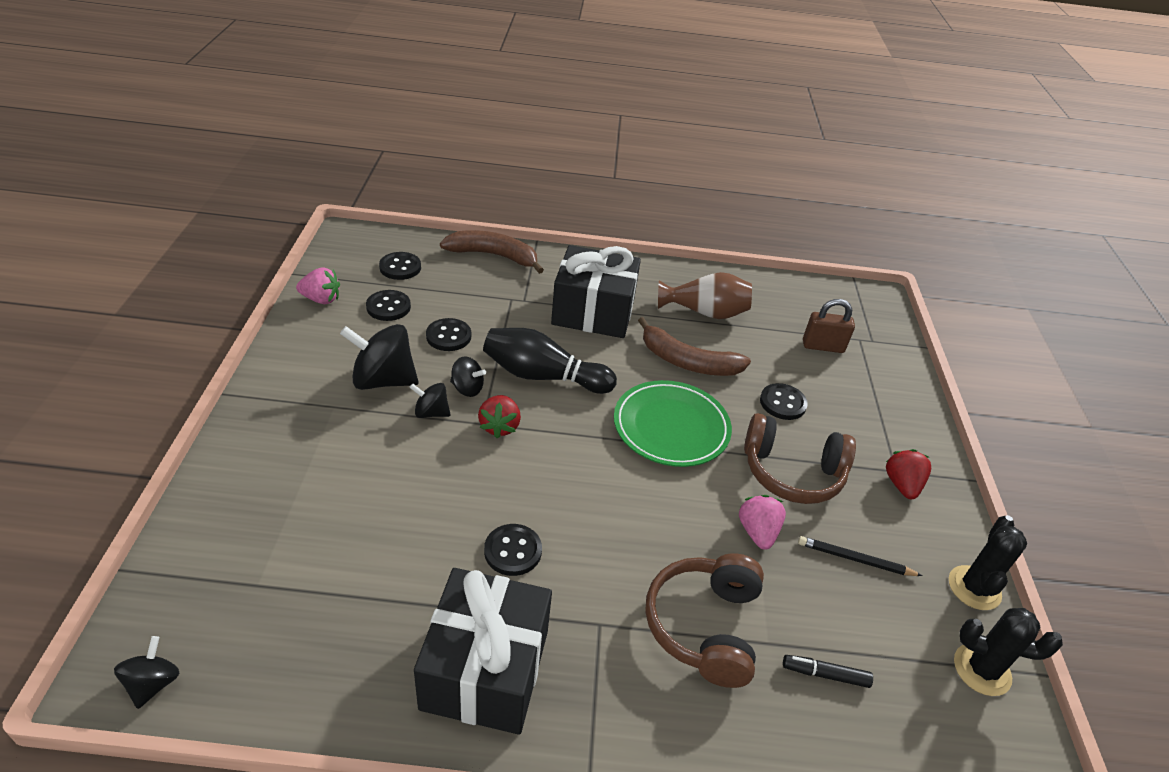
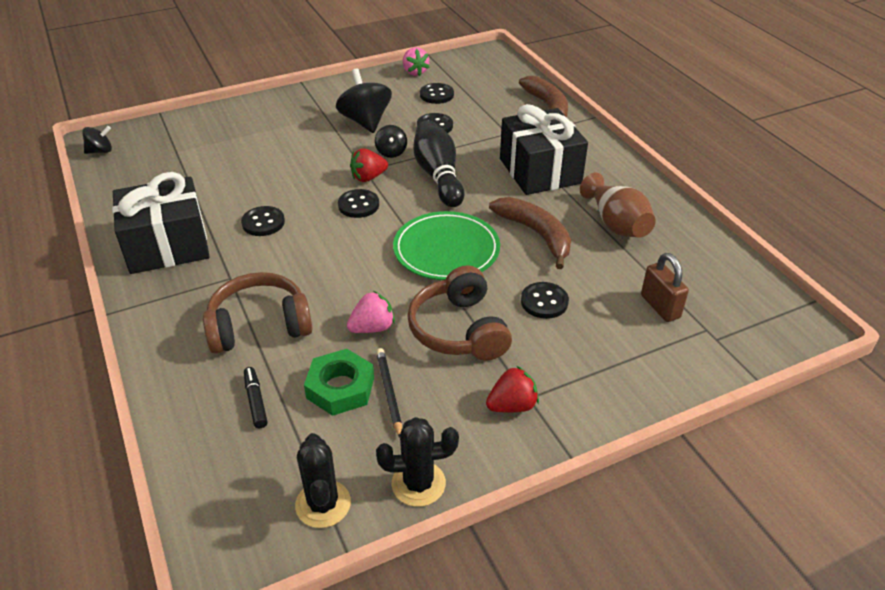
camera: 65 degrees right, 0 degrees up
(400, 267) = (483, 82): black button -> black button (358, 205)
(431, 412) = (354, 148): black spinning top -> none
(687, 361) = (536, 234): brown banana -> brown banana turned 150 degrees clockwise
(833, 594) = (340, 388): none -> green nut

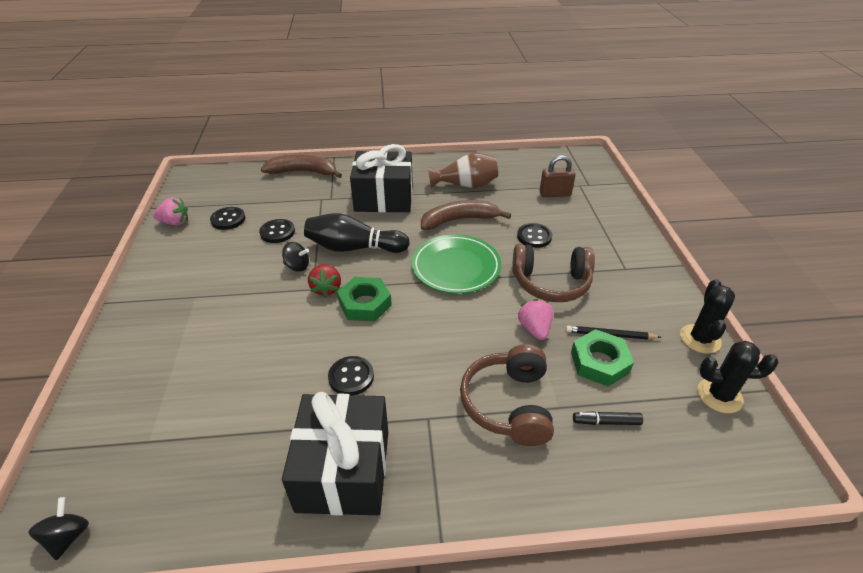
camera: 70 degrees left, 0 degrees up
(358, 205) = (365, 304): black button -> green nut
(365, 121) = (231, 271): black spinning top -> none
(512, 405) = (631, 277): red strawberry -> none

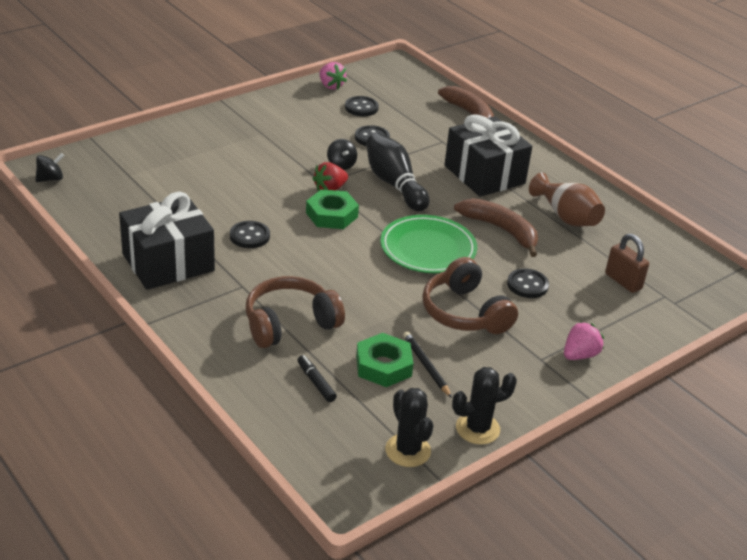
camera: 55 degrees right, 5 degrees down
(534, 329) = (390, 317): pink strawberry -> pink strawberry (579, 355)

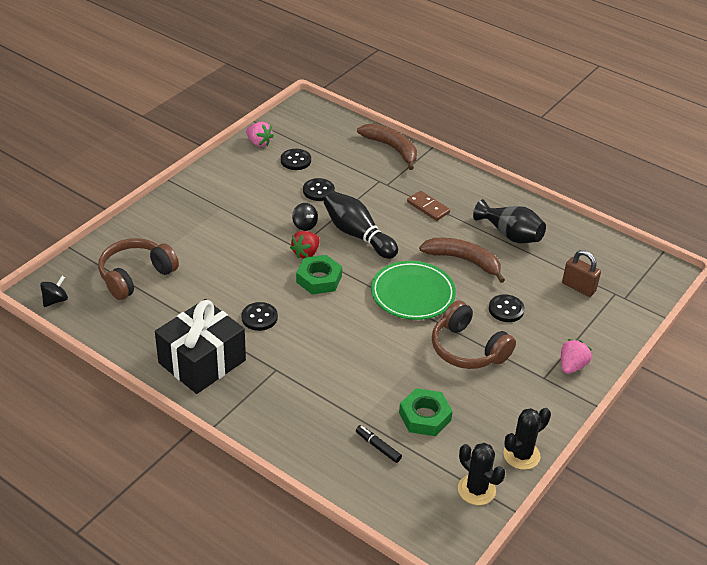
camera: 15 degrees left, 5 degrees up
(290, 324) = (332, 396): brown headphones -> brown headphones (136, 276)
(426, 366) = (458, 407): black pencil -> none
(484, 174) = (428, 207): black gift -> brown domino
(566, 217) = (510, 235): brown vase -> black vase

